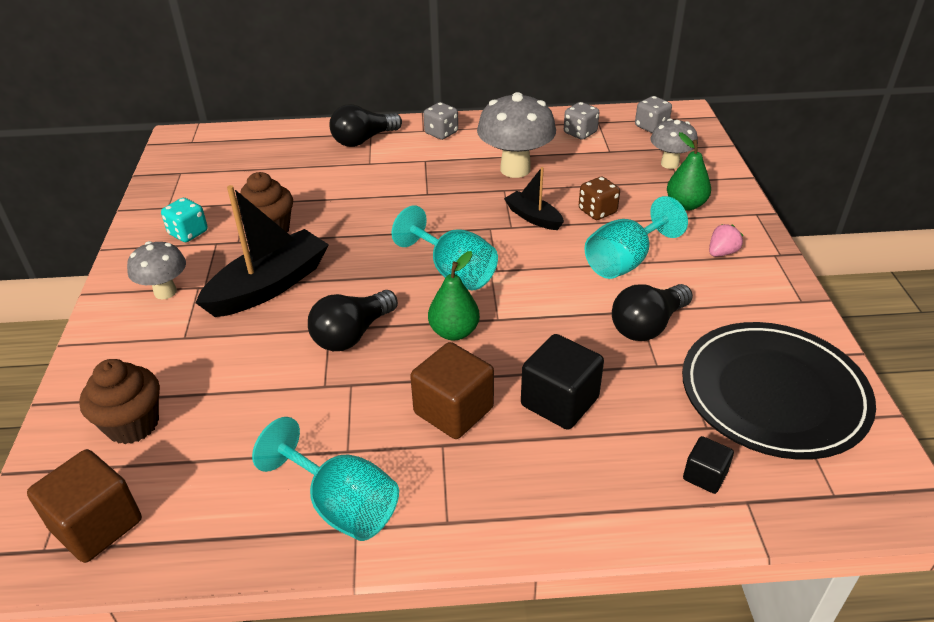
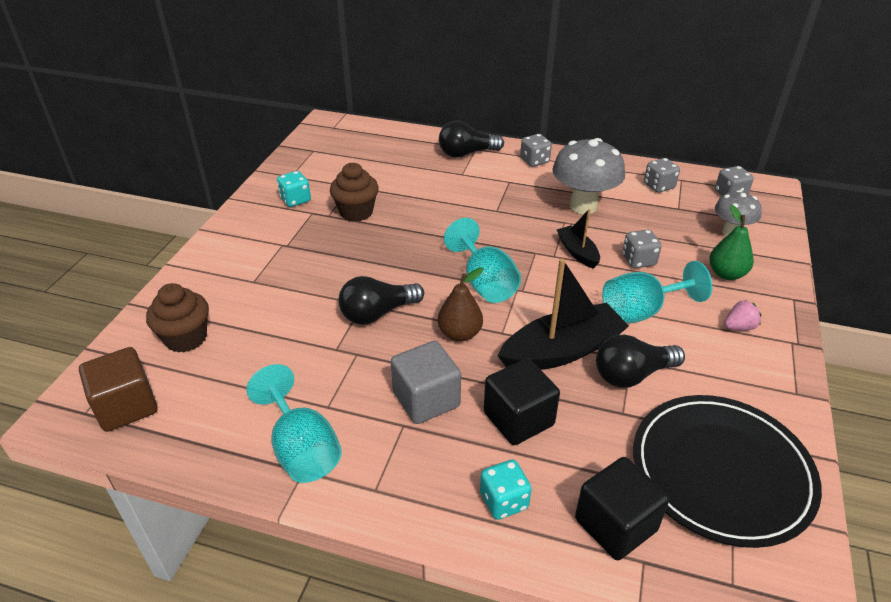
camera: 20 degrees right, 0 degrees up
(165, 292) = (257, 242): grey mushroom -> none
(269, 286) = (333, 257): black boat -> black boat (561, 351)
(453, 410) = (426, 399): brown cube -> grey cube
(454, 332) = (460, 334): green pear -> brown pear
(587, 489) = (504, 501): none -> turquoise dice
(597, 211) = (638, 260): brown dice -> grey dice
(705, 476) = (615, 525): black cube -> black cube, size x1.83

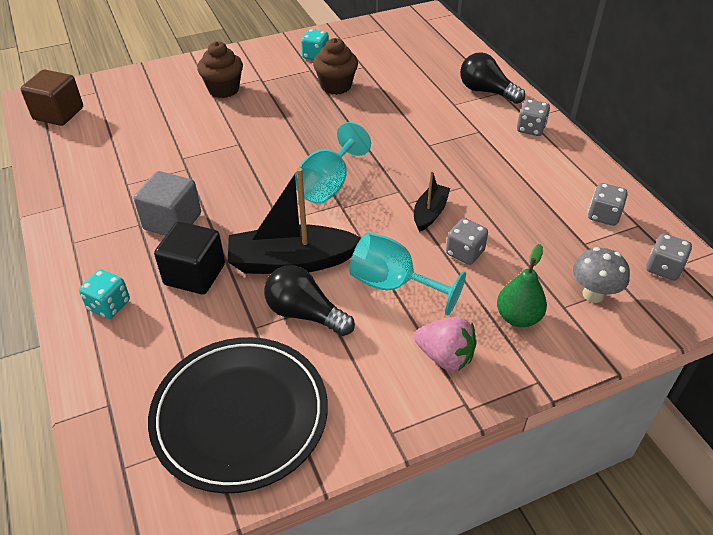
camera: 50 degrees right, 5 degrees up
(186, 338) = (132, 98): brown cupcake -> brown cupcake (223, 89)
(301, 449) = (81, 194): turquoise goblet -> none
(377, 313) = (236, 155): black light bulb -> none
(460, 334) = (256, 202): brown pear -> none
(561, 351) = (292, 262): black boat -> black boat turned 150 degrees clockwise
(583, 206) = (501, 186): grey mushroom -> none
(615, 525) = (132, 374): black cube -> none
(739, 327) = (445, 357): pink strawberry -> pink strawberry, size x1.55

